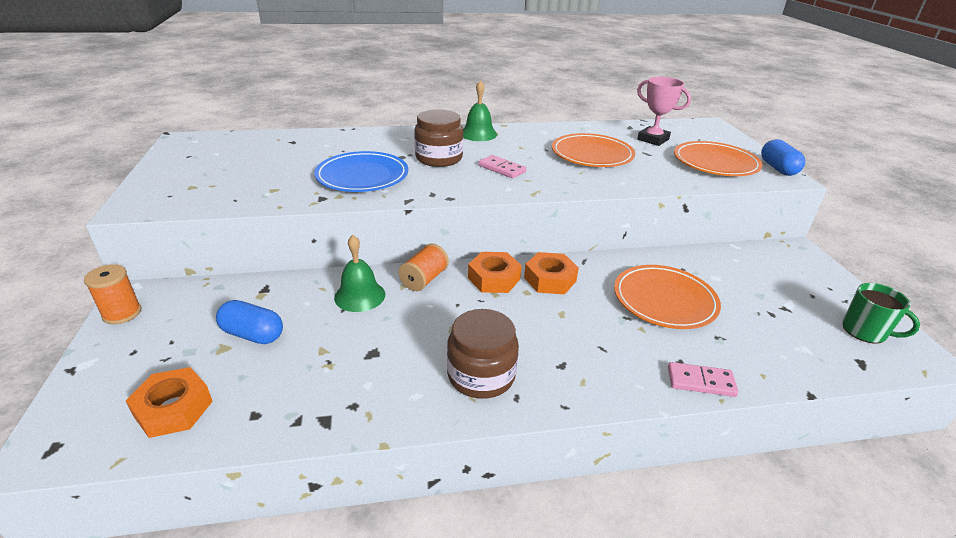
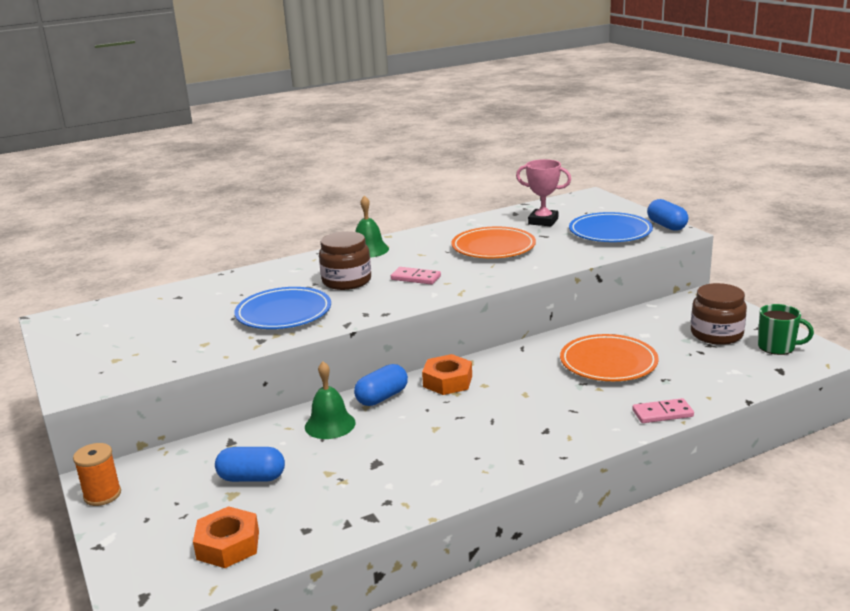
camera: 15 degrees left, 10 degrees down
(424, 279) = (382, 397): orange spool -> blue capsule
(481, 375) = (482, 454): brown jar -> brown jar (716, 334)
(550, 279) = (499, 370): orange nut -> none
(715, 163) = (610, 232): orange plate -> blue plate

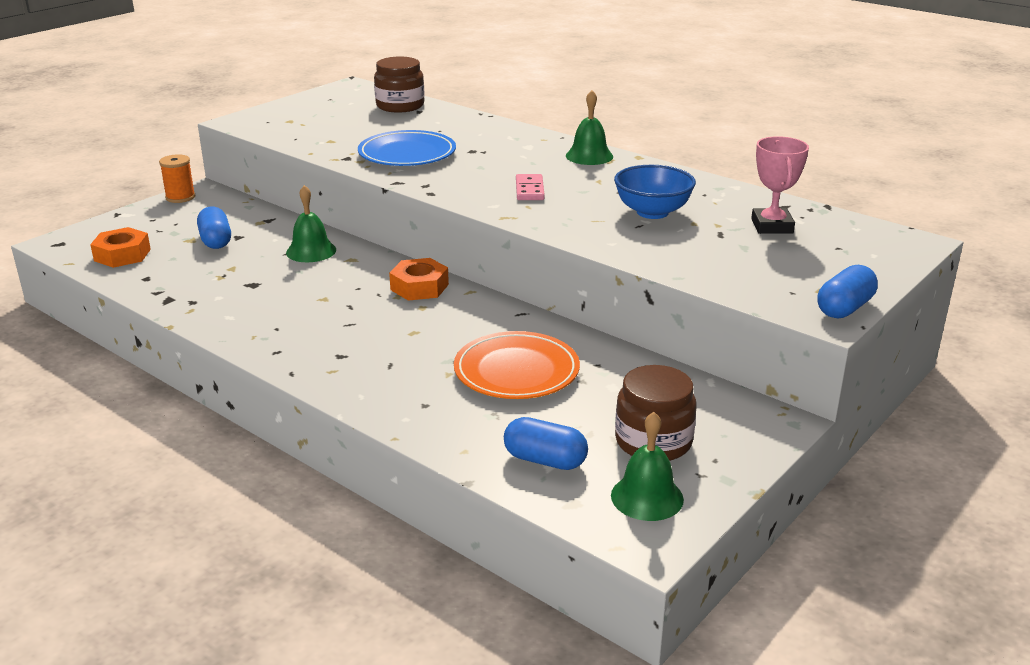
camera: 65 degrees right, 5 degrees up
(346, 281) = (499, 162): brown jar -> brown jar (400, 106)
(382, 397) = (371, 263): blue capsule -> blue capsule (545, 460)
(493, 247) = (652, 212): orange plate -> blue bowl
(610, 232) = (776, 272): blue plate -> none
(662, 413) = (407, 421): pink domino -> none
(777, 347) = (647, 497): green mug -> green bell

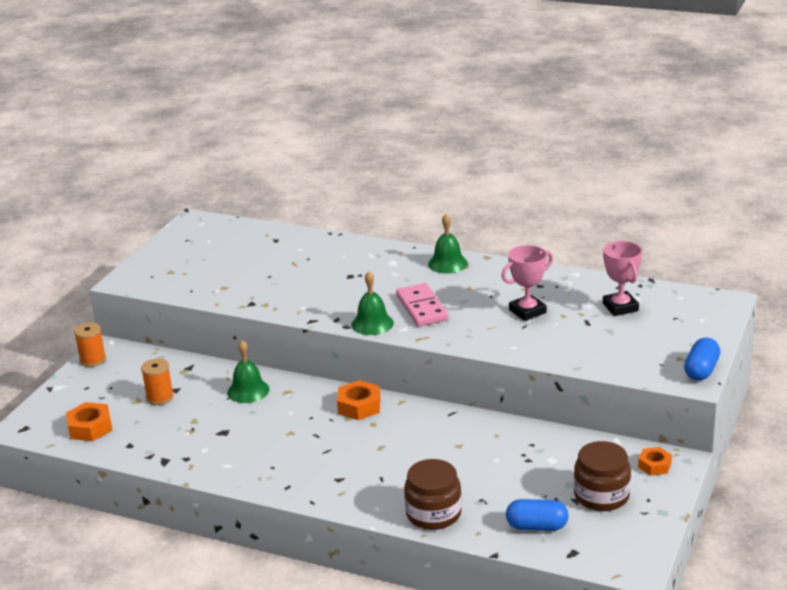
camera: 15 degrees left, 0 degrees up
(215, 241) = (160, 397): blue capsule -> orange spool
(400, 106) = (255, 237): brown jar -> brown jar (433, 514)
(407, 154) = (299, 289): blue plate -> none
(516, 371) = (477, 462): orange plate -> none
(530, 190) = (422, 308): pink domino -> pink domino, size x1.53
(647, 497) = (617, 537): green bell -> green bell (372, 323)
(652, 212) = (527, 311): blue bowl -> pink trophy
(745, 420) = (654, 465): none -> orange nut

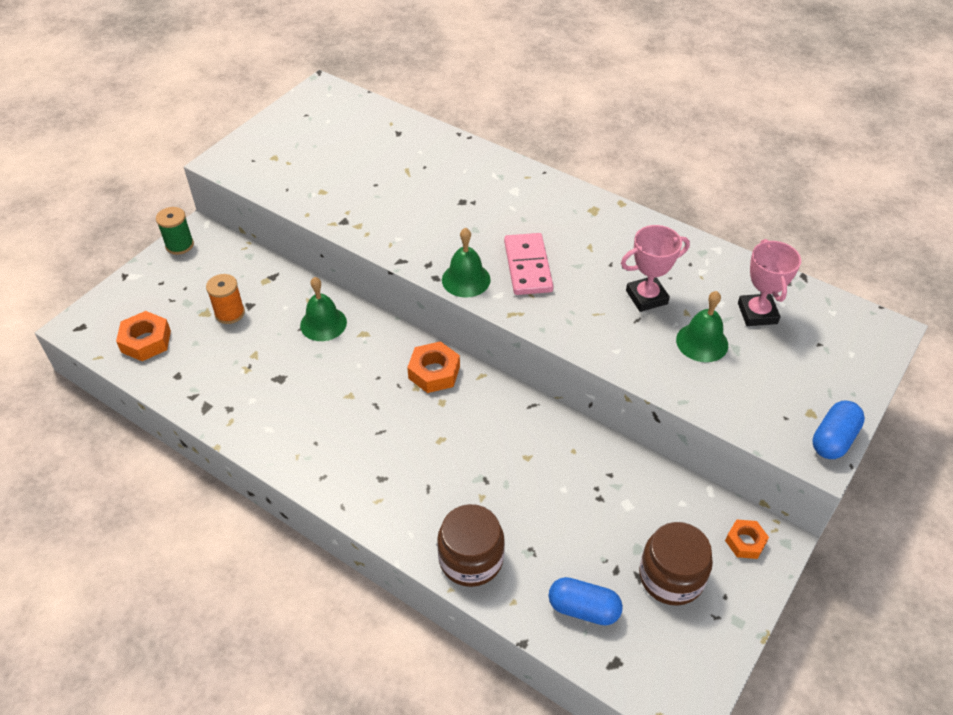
camera: 10 degrees right, 20 degrees up
(93, 360) = (179, 245): orange spool -> green spool
(447, 263) = (575, 204): green bell -> green bell (702, 342)

